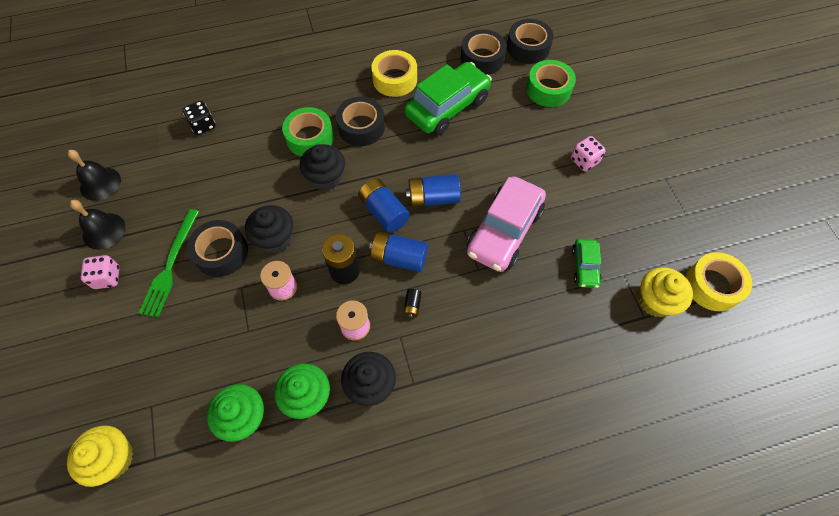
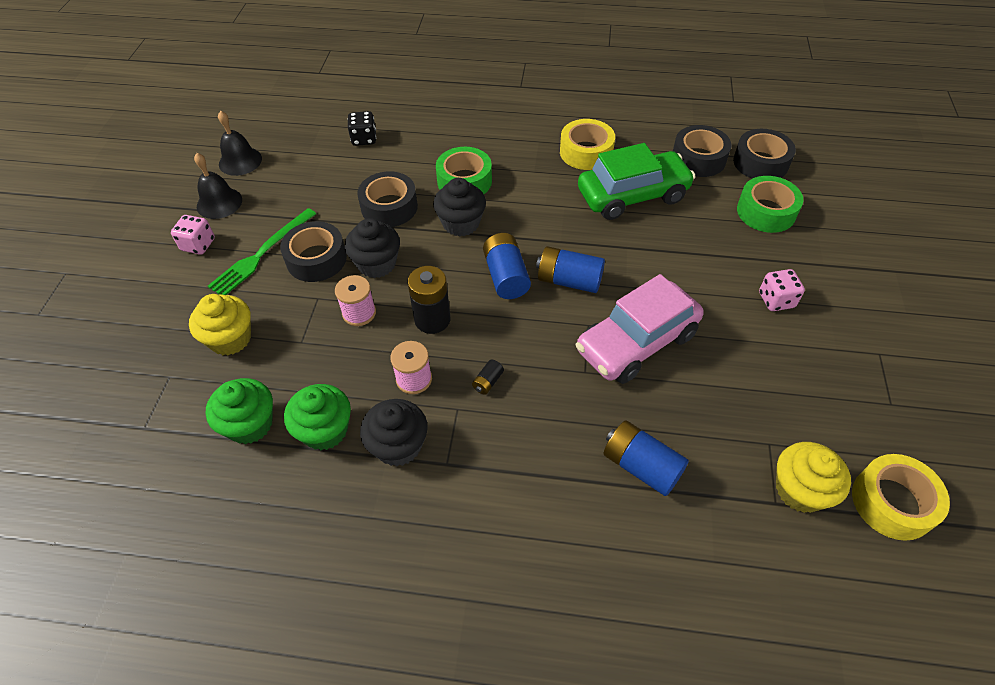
camera: 25 degrees right, 10 degrees down
(113, 458) = (107, 411): yellow cupcake -> yellow cupcake (230, 339)
(361, 127) = (525, 187): black tape -> black tape (389, 207)
(399, 258) = (498, 328): blue battery -> blue battery (641, 466)
(584, 267) = (721, 416): green car -> none

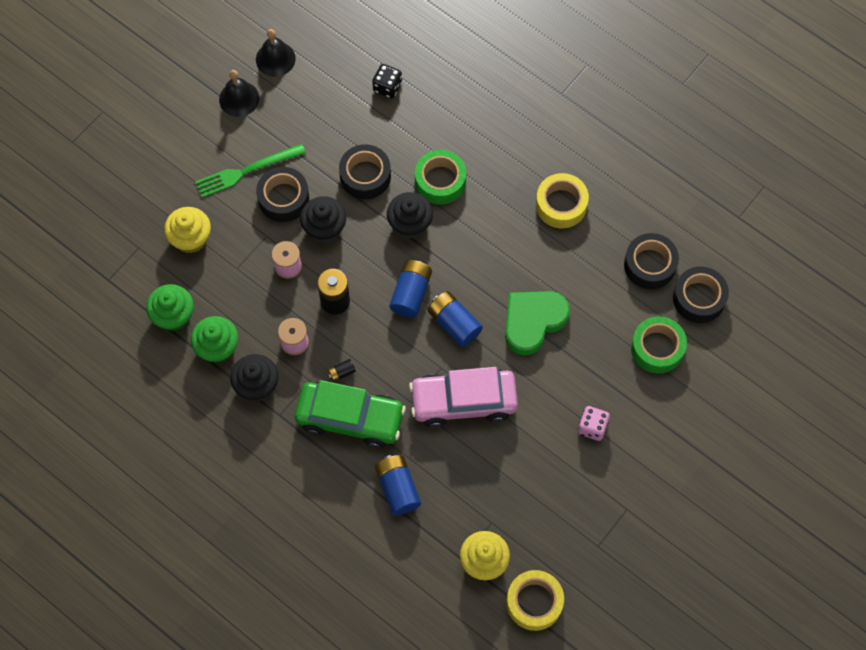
camera: 30 degrees right, 15 degrees up
(198, 245) = (205, 135): pink dice -> none
(632, 195) = (563, 272): green car -> green car (350, 418)
(641, 244) = (533, 322): none -> green heart

